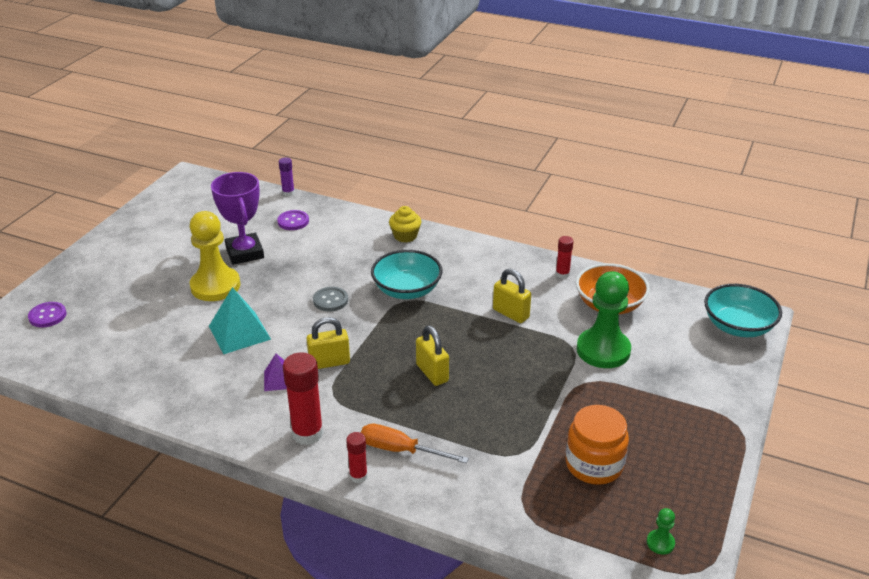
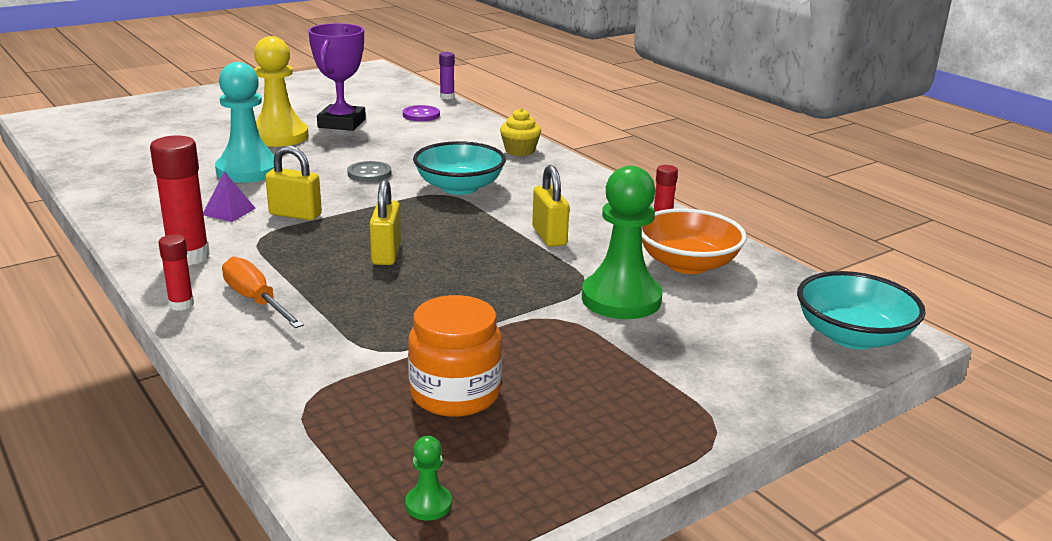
camera: 30 degrees right, 10 degrees down
(47, 316) = (114, 118): purple button -> none
(239, 332) = (248, 170): turquoise pyramid -> turquoise pawn

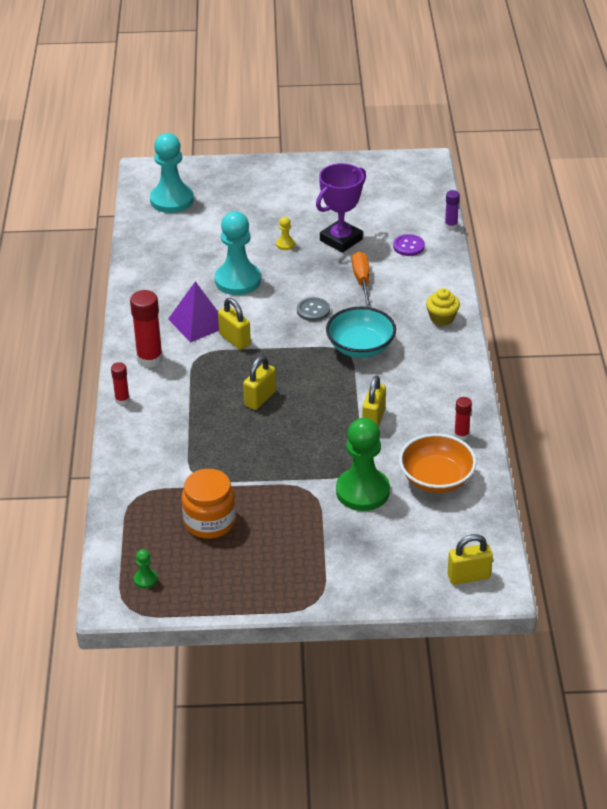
camera: 35 degrees right, 15 degrees up
(98, 131) = (171, 200): none -> turquoise pawn
(229, 211) = (198, 322): purple pyramid -> purple pyramid, size x1.73
(256, 300) = (161, 412): orange screwdriver -> orange screwdriver (362, 281)
(279, 136) = (285, 244): yellow pawn -> yellow pawn, size x0.41
(852, 336) = (468, 576): turquoise bowl -> yellow padlock

